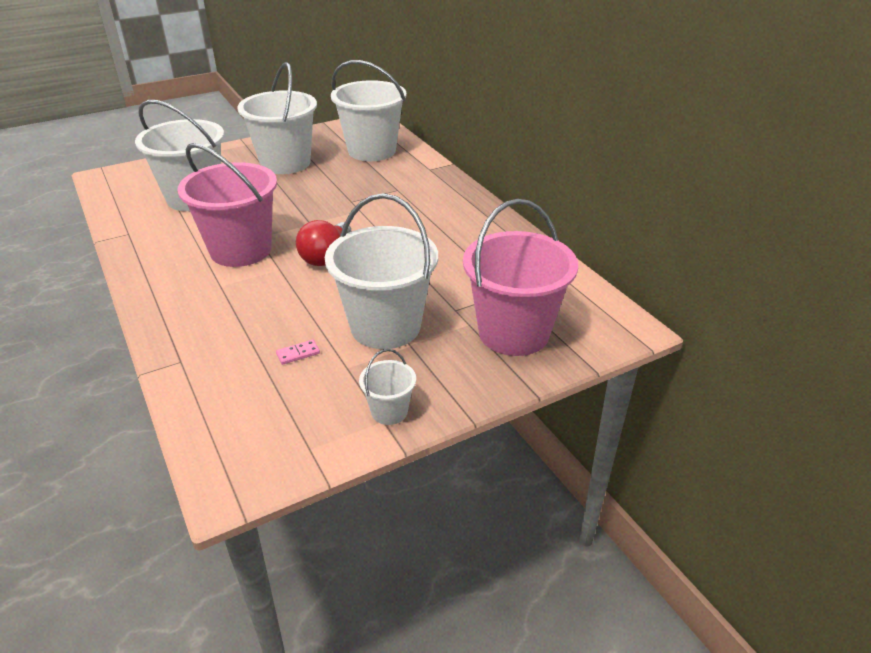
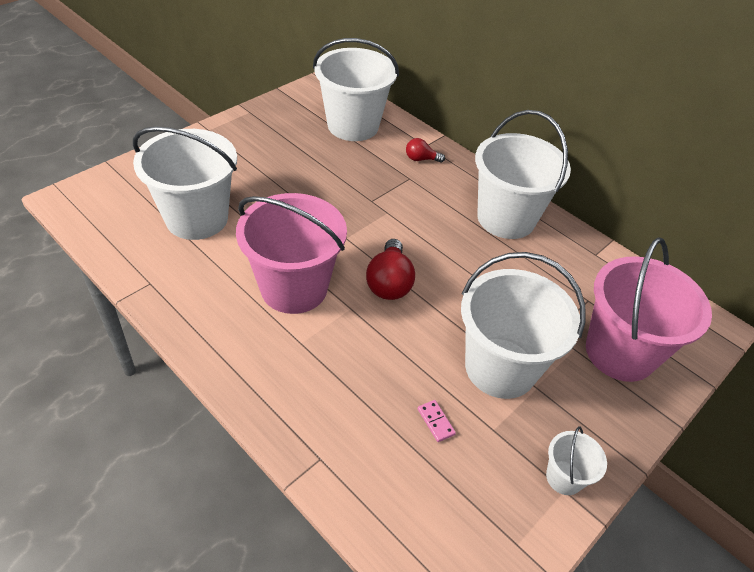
camera: 20 degrees left, 10 degrees up
(285, 163) = (270, 153): white bucket -> white bucket (506, 218)
(298, 354) = (436, 422): pink domino -> pink domino turned 75 degrees counterclockwise
(418, 178) = (421, 159): none -> red light bulb

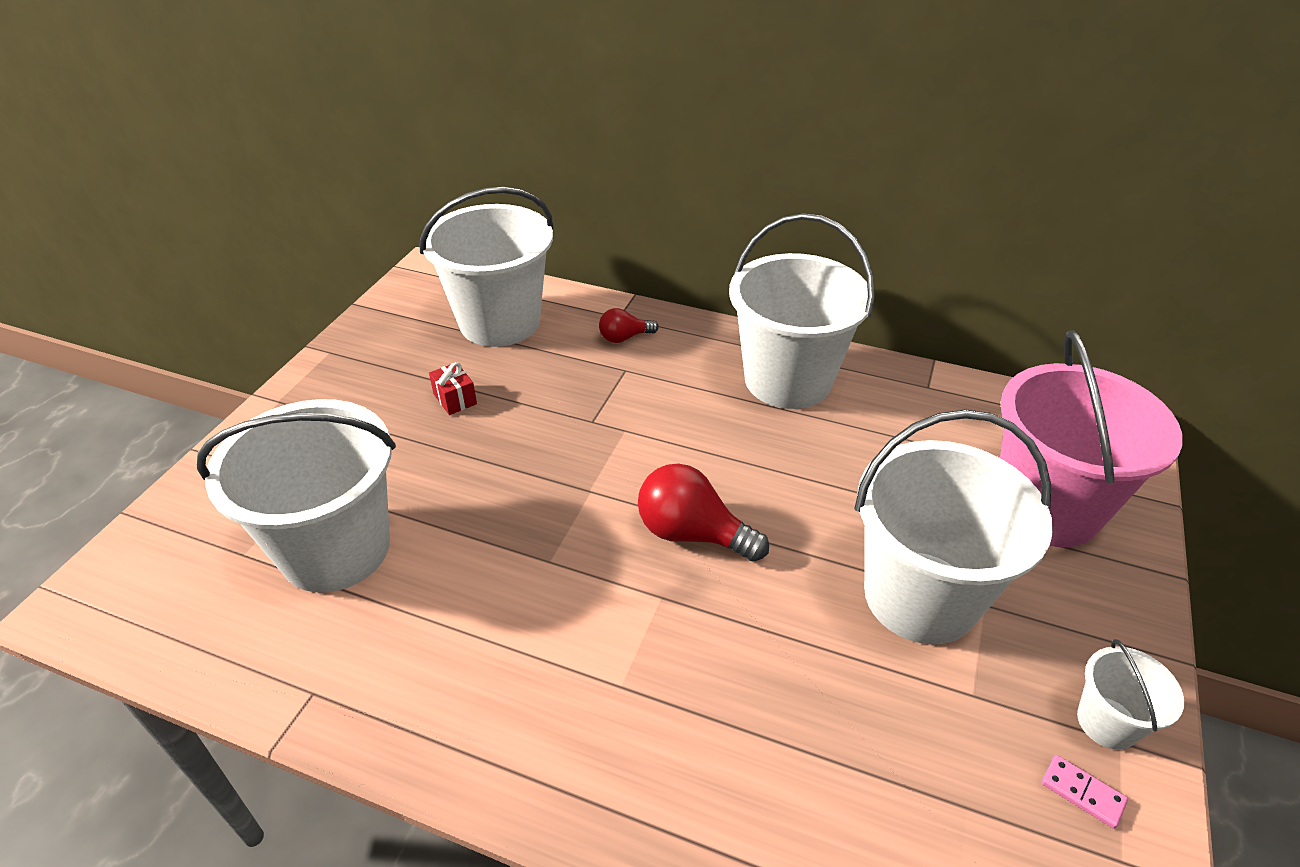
camera: 20 degrees left, 5 degrees down
(294, 288) = (557, 600): pink bucket -> none
(302, 161) = (455, 399): none -> red gift
(389, 282) = (692, 534): red light bulb -> red light bulb turned 135 degrees clockwise
(436, 422) = (891, 721): pink domino -> pink domino (1082, 792)

